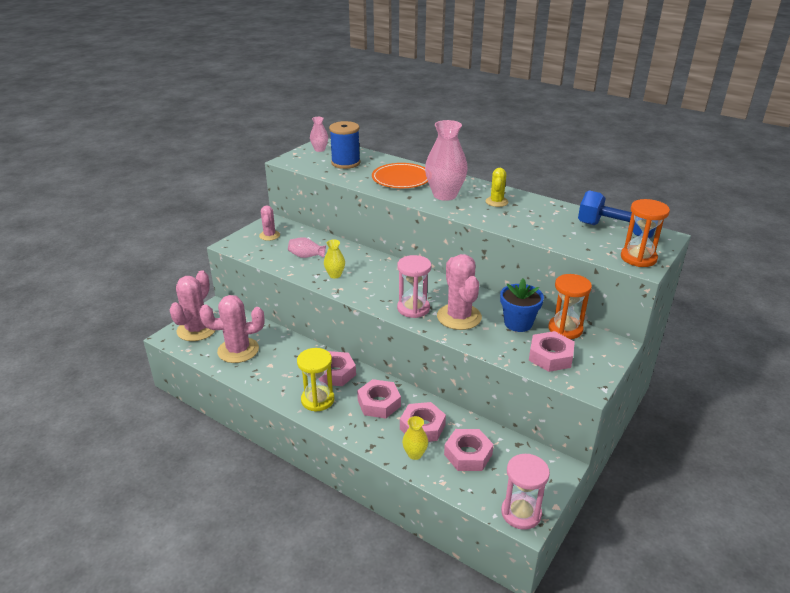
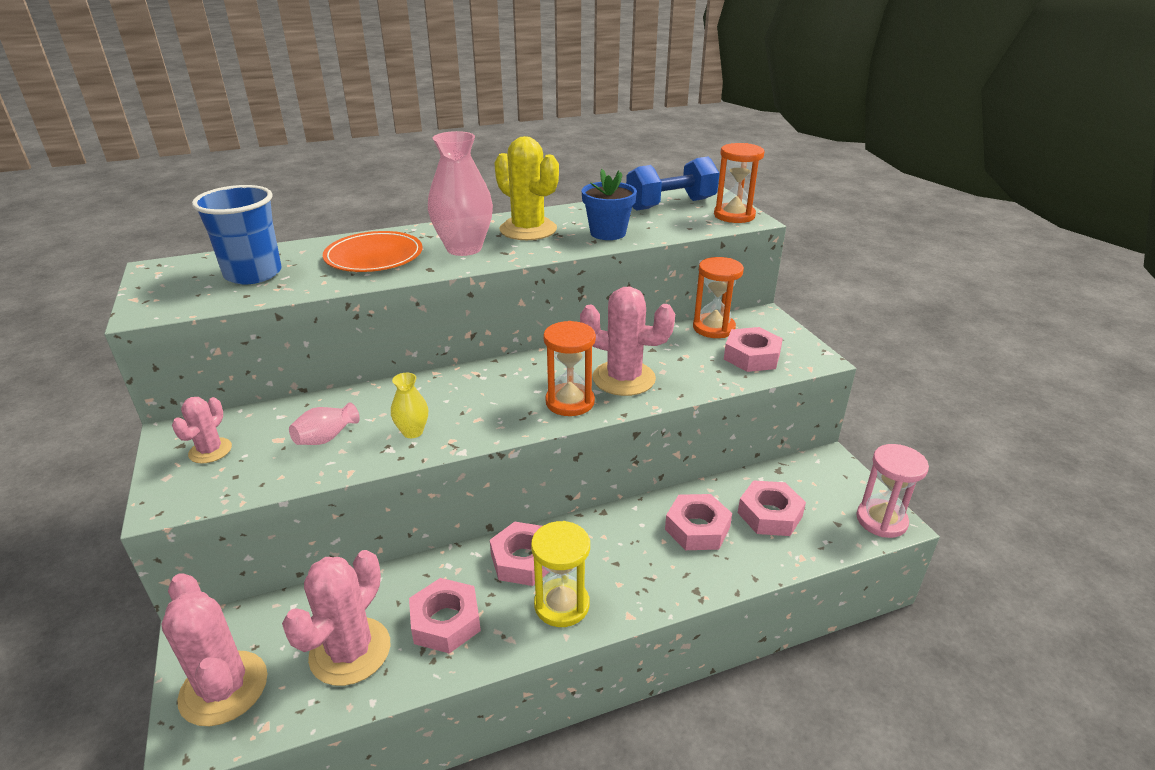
camera: 55 degrees left, 0 degrees up
(269, 235) = (210, 451): pink cactus -> pink cactus turned 75 degrees clockwise
(319, 149) = (170, 277): pink vase -> none
(345, 163) = (253, 274): blue spool -> blue cup
(379, 403) = (623, 546): pink nut -> pink nut (446, 622)
(413, 308) = (570, 402): pink hourglass -> orange hourglass
(415, 454) = (739, 558): yellow vase -> none
(496, 202) = (528, 229): yellow cactus -> yellow cactus, size x1.79
(518, 323) = (676, 348): blue flower pot -> blue flower pot (608, 233)

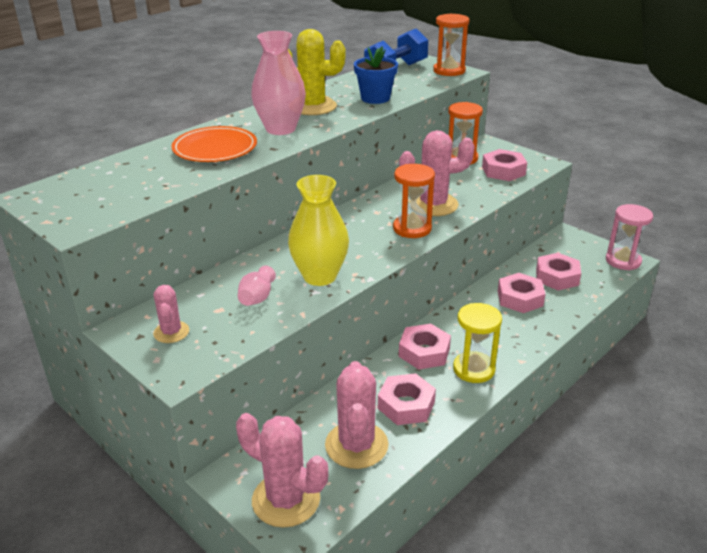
camera: 25 degrees left, 0 degrees up
(253, 274) = (129, 181): blue cup -> none
(412, 432) = (320, 276): yellow vase -> yellow vase, size x1.98

